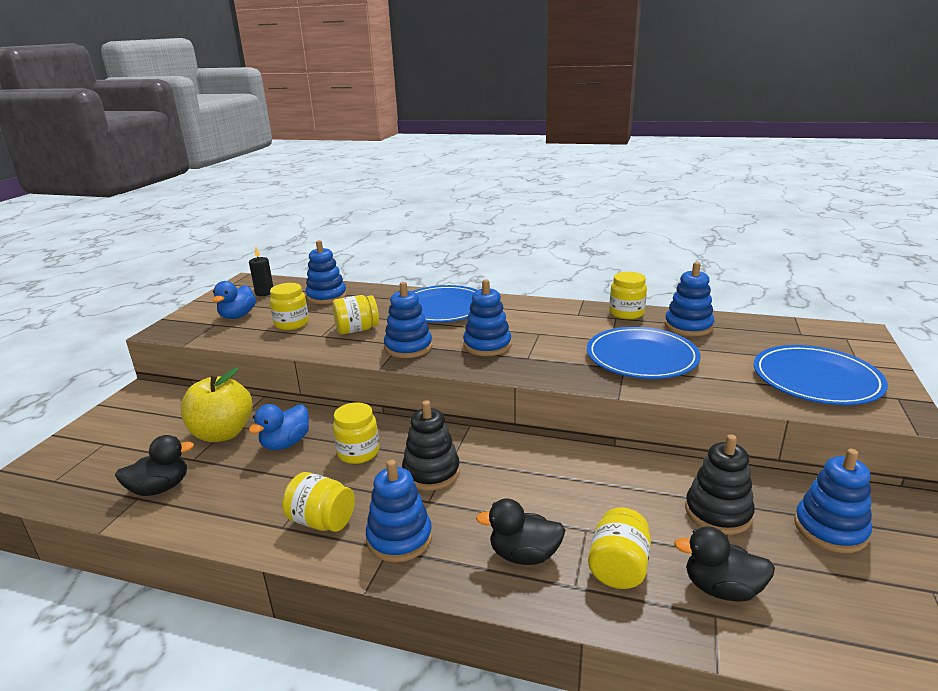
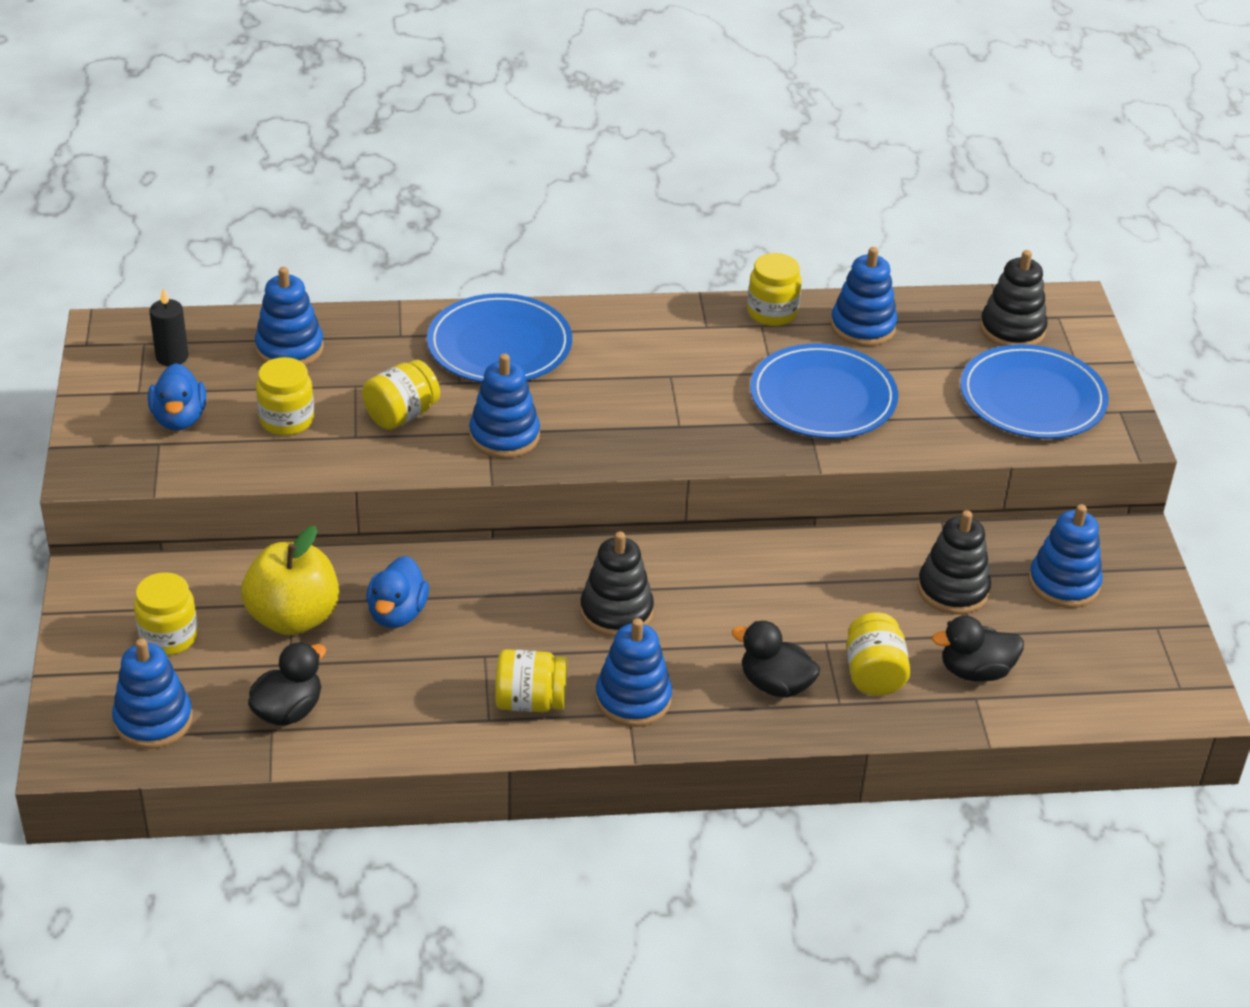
camera: 25 degrees left, 15 degrees up
(358, 452) = (505, 605): yellow jar -> yellow jar (168, 637)
(487, 345) = (612, 412): blue stacking toy -> blue stacking toy (153, 720)
(524, 555) = (775, 685): black duck -> black duck turned 45 degrees clockwise
(806, 340) = (1012, 330): none -> black stacking toy

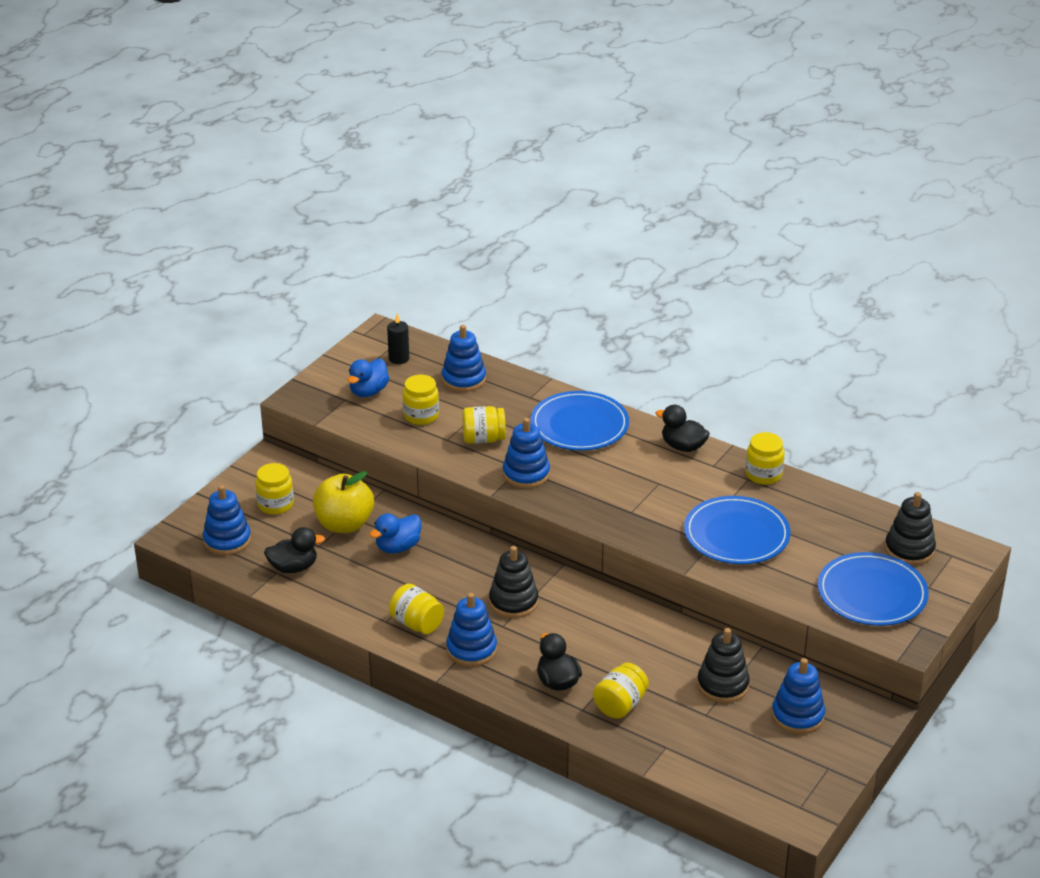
camera: 40 degrees right, 5 degrees down
(863, 327) = (811, 506): blue stacking toy -> none
(975, 671) = (682, 733): black duck -> black duck (683, 446)

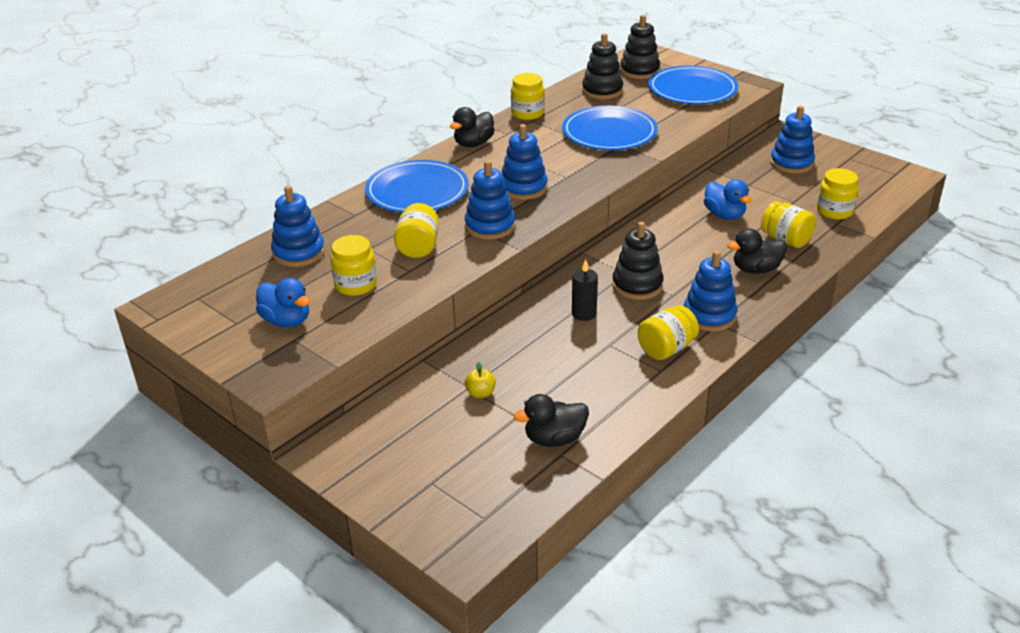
camera: 80 degrees left, 0 degrees up
(227, 540) = (486, 499): blue stacking toy -> blue stacking toy (523, 188)
(275, 504) = (423, 451): yellow jar -> yellow jar (834, 211)
(293, 567) = (554, 439): black duck -> black duck turned 105 degrees counterclockwise
(344, 524) = (480, 393): yellow apple -> yellow apple, size x0.41
(398, 547) = (533, 355): blue duck -> blue duck (724, 215)
(399, 358) = (229, 295): black candle -> black candle (584, 314)
(723, 685) = (757, 190): black stacking toy -> black stacking toy (602, 91)

